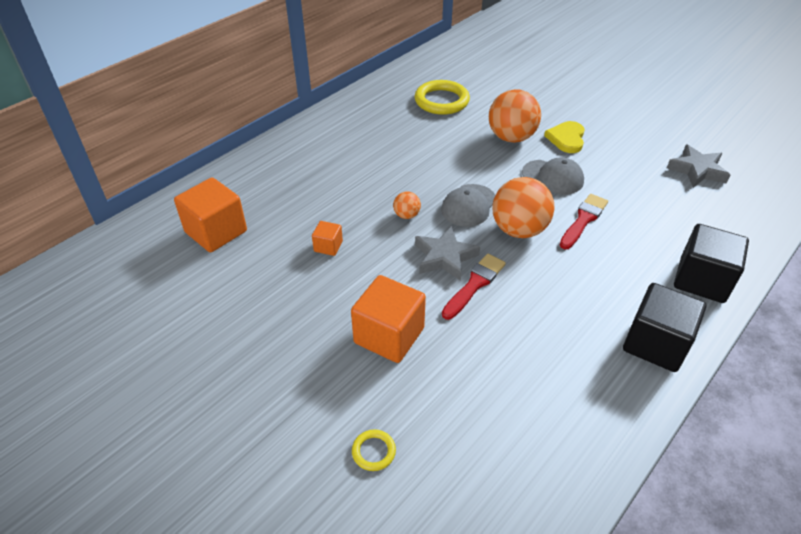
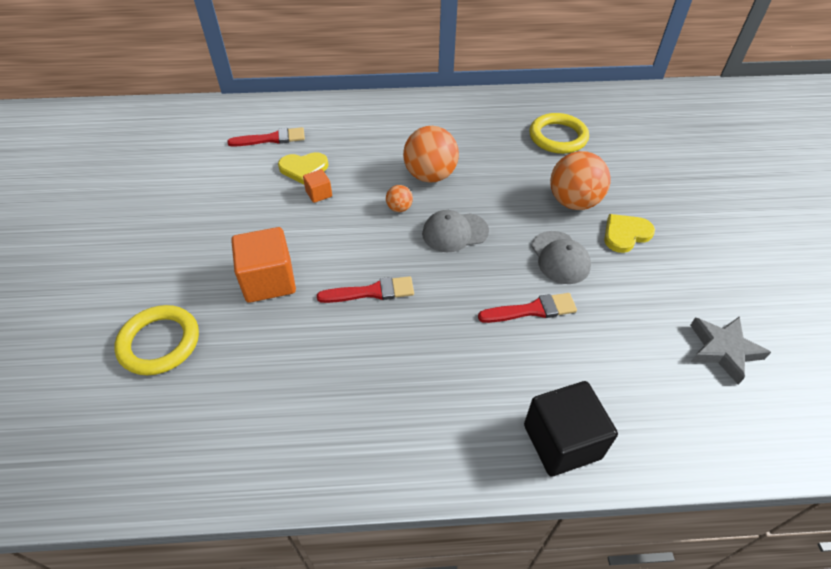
camera: 45 degrees right, 5 degrees up
(216, 232) = (271, 139): orange cube -> red brush
(284, 236) = (303, 168): none -> yellow heart
(373, 451) = (159, 343): yellow ring -> yellow ring, size x2.12
(444, 257) = (380, 257): grey star -> none
(519, 230) = (465, 278): orange ball -> orange ball (430, 175)
(655, 344) = (436, 450): black cube -> none

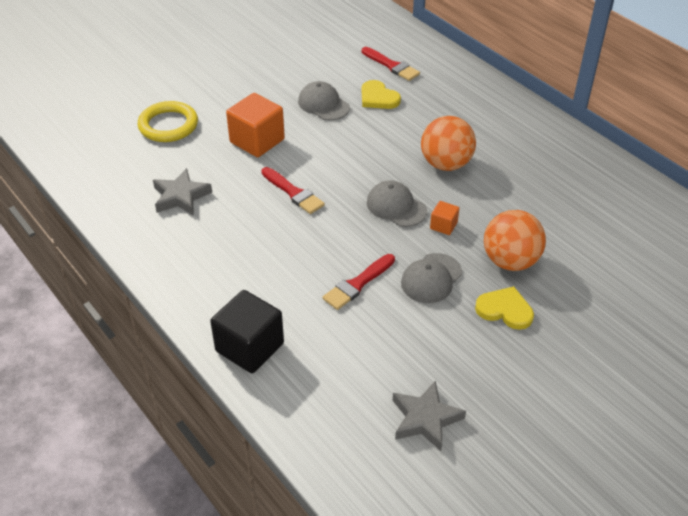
camera: 55 degrees right, 5 degrees down
(271, 206) = (323, 104): none -> grey cap
(287, 390) = (181, 196): none -> grey star
(319, 194) = (360, 119): orange cube -> orange cube (443, 226)
(399, 208) = (390, 165): orange ball -> none
(532, 310) = (357, 284): red brush -> red brush turned 90 degrees clockwise
(558, 137) = (590, 217): yellow ring -> none

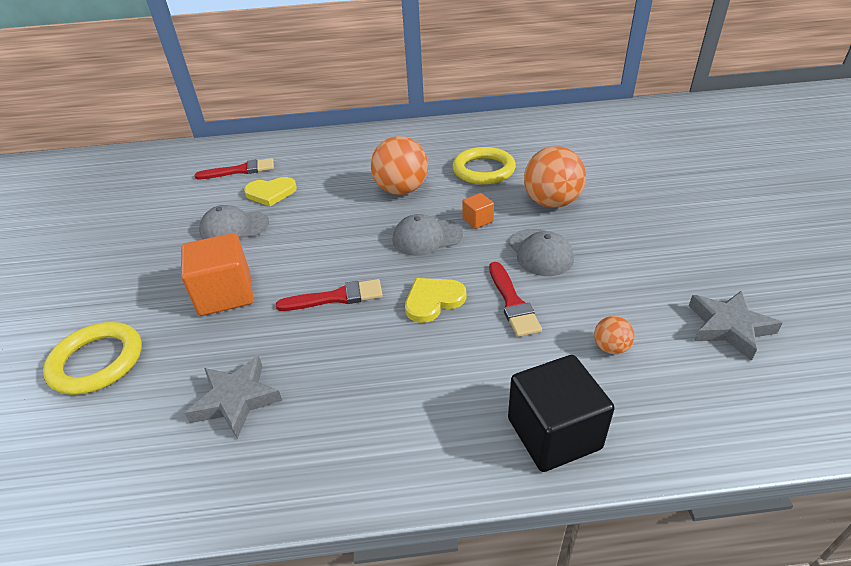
camera: 55 degrees left, 5 degrees down
(349, 353) = (610, 348): none -> orange ball
(505, 310) = (608, 227): yellow heart -> yellow heart (433, 300)
(523, 199) = (483, 170): none -> yellow ring

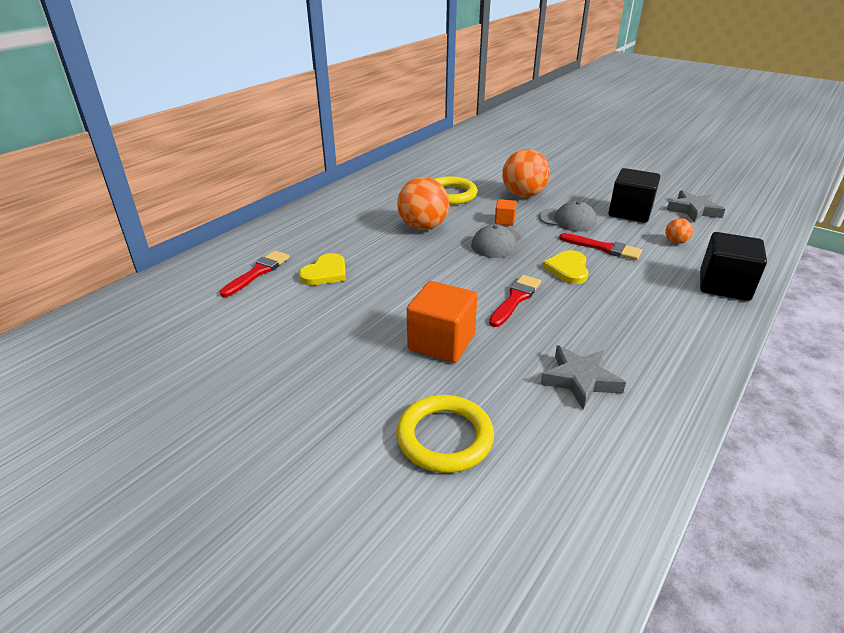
camera: 50 degrees left, 5 degrees down
(234, 227) = (348, 306): grey cap -> none
(631, 282) = (630, 212): none -> black cube

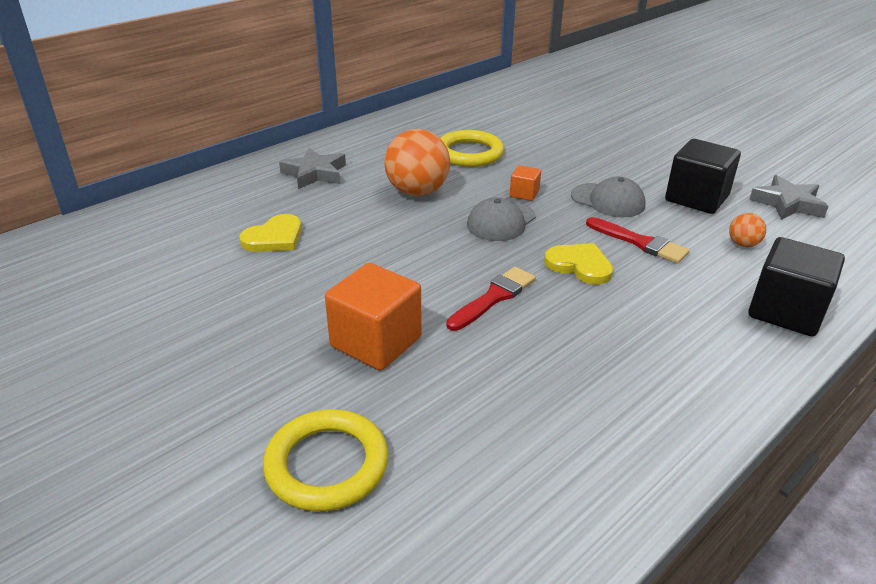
camera: 10 degrees right, 0 degrees up
(258, 272) = (196, 229): red brush -> none
(523, 195) = (563, 162): orange ball -> none
(568, 269) = (579, 265): yellow heart -> yellow heart turned 105 degrees clockwise
(580, 380) = (532, 414): grey star -> grey star (315, 173)

